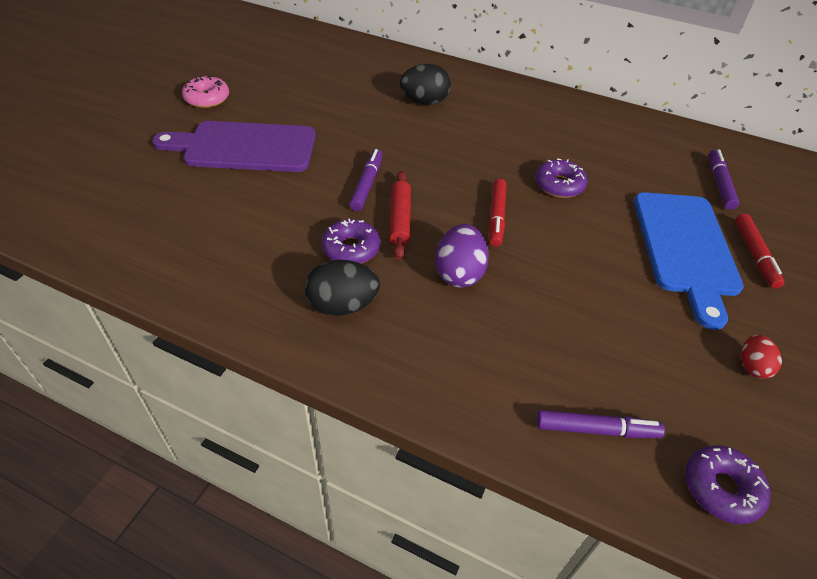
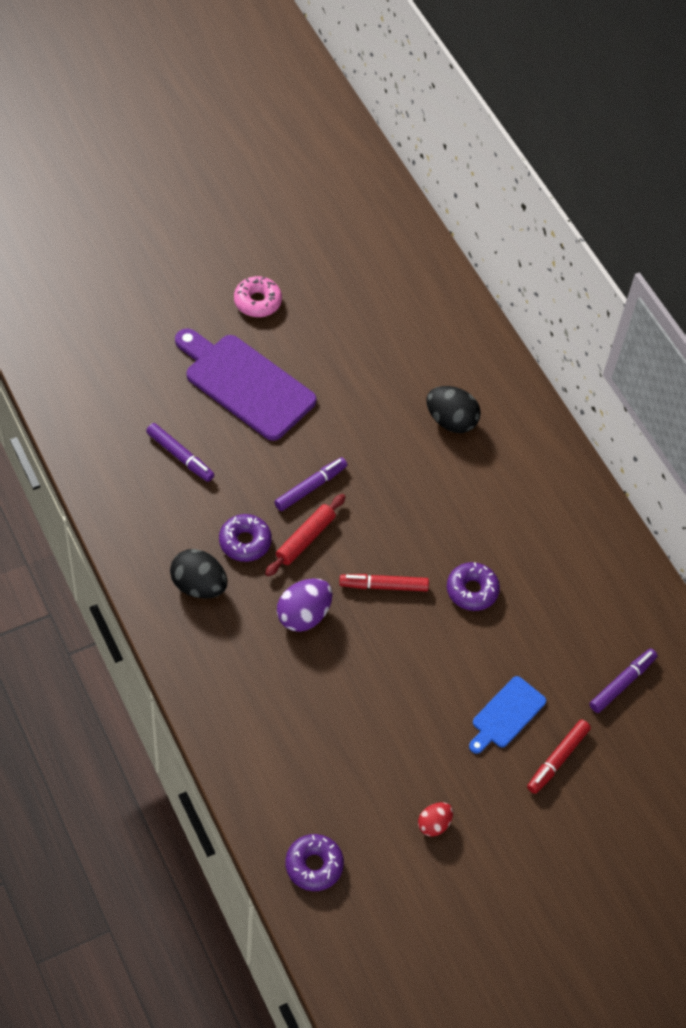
camera: 35 degrees right, 10 degrees up
(496, 216) = (384, 586): red marker -> red marker turned 45 degrees clockwise
(595, 429) = (277, 781): purple marker -> purple marker (180, 456)
(685, 248) = (506, 714): blue cutting board -> blue cutting board, size x0.54

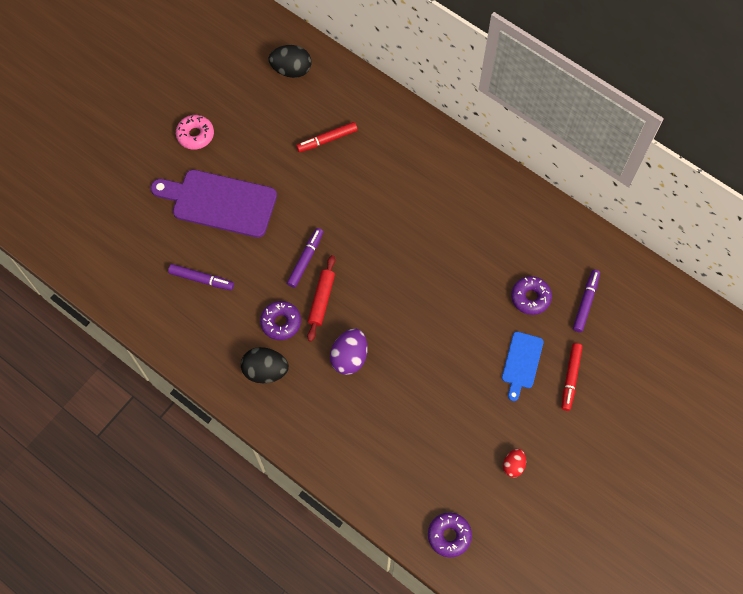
camera: 20 degrees left, 10 degrees up
(384, 586) = (393, 309): red marker -> red marker (327, 140)
(451, 421) = (377, 164): black egg -> black egg (291, 70)
(472, 590) = (454, 283): purple donut -> purple donut (530, 297)

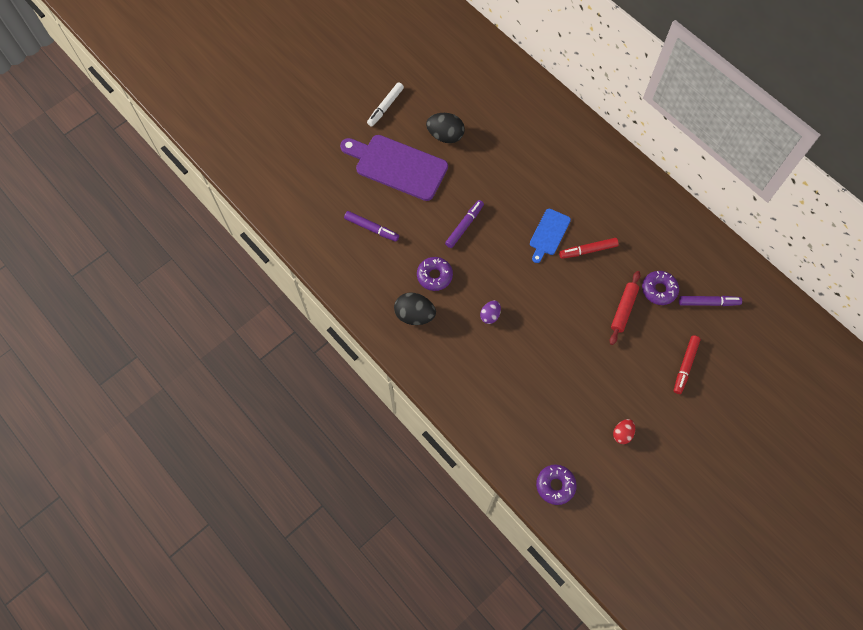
camera: 10 degrees right, 0 degrees up
(195, 135) = (386, 107): pink donut -> white marker
(291, 70) = (477, 65): black egg -> black egg (445, 136)
(321, 300) = (473, 262): red rolling pin -> red rolling pin (623, 309)
(327, 140) = (499, 127): red marker -> red marker (588, 250)
(349, 357) = (490, 315): purple egg -> purple egg, size x0.59
(521, 363) = (642, 345): blue cutting board -> blue cutting board (549, 234)
(585, 303) = (708, 302): purple marker -> purple marker turned 60 degrees clockwise

